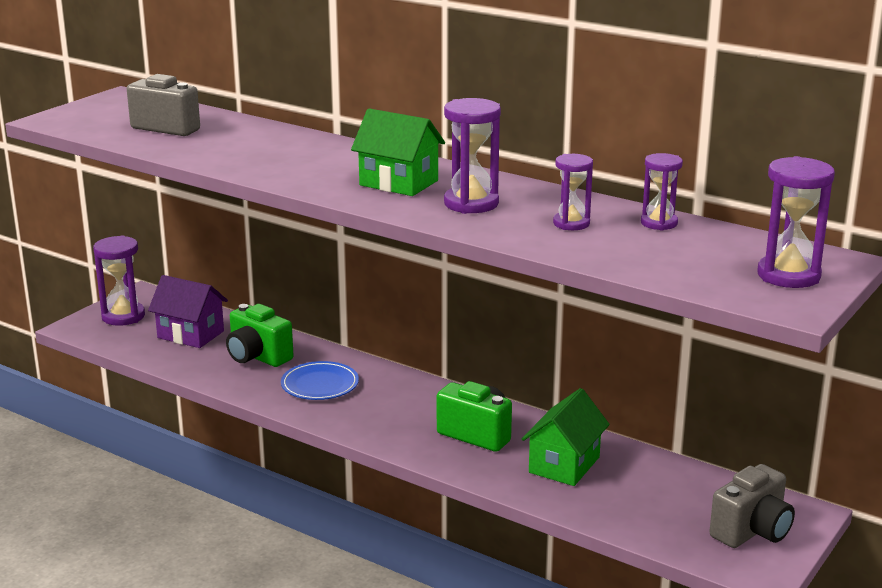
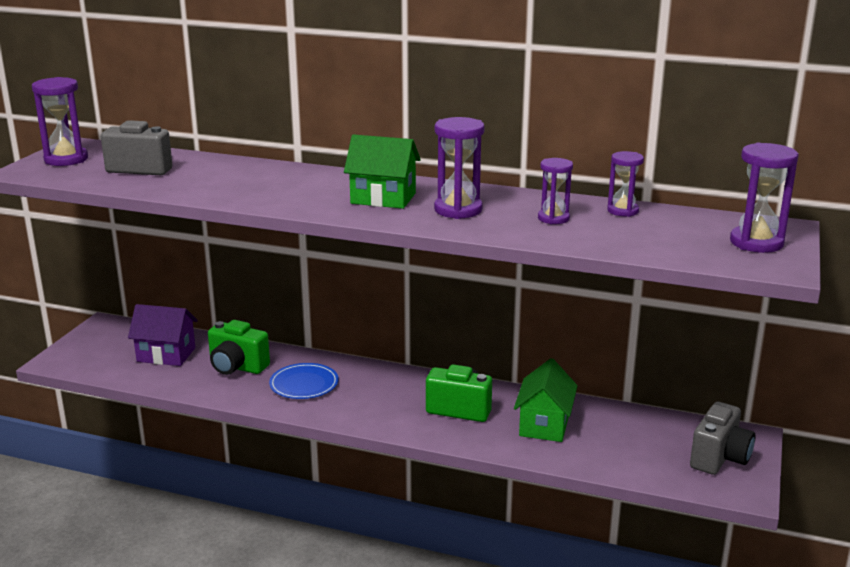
camera: 15 degrees left, 0 degrees up
(123, 316) = (95, 346): purple hourglass -> purple hourglass (66, 159)

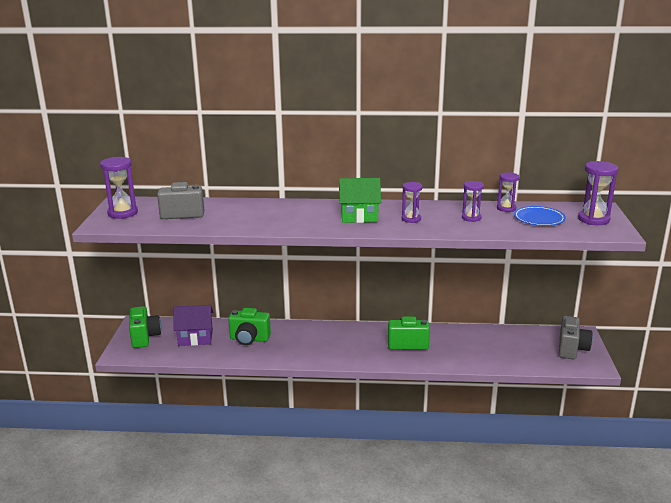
camera: 15 degrees left, 0 degrees up
(101, 344) = (145, 337): none -> green camera
(304, 384) = (300, 343): blue plate -> blue plate (539, 218)
(458, 210) = (411, 219): purple hourglass -> purple hourglass, size x0.65
(544, 425) = (463, 345): green house -> none

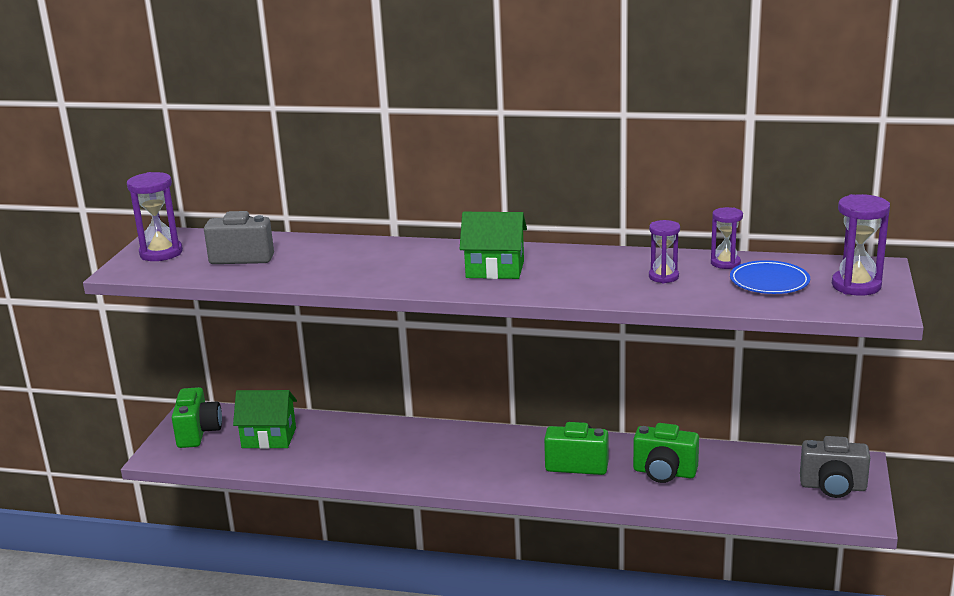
camera: 10 degrees right, 0 degrees up
(195, 338) = (269, 438): purple house -> green house
(249, 339) = (345, 444): green camera -> green camera (664, 473)
(411, 219) = (571, 276): purple hourglass -> none
(571, 349) = (833, 487): grey camera -> grey camera turned 75 degrees clockwise

